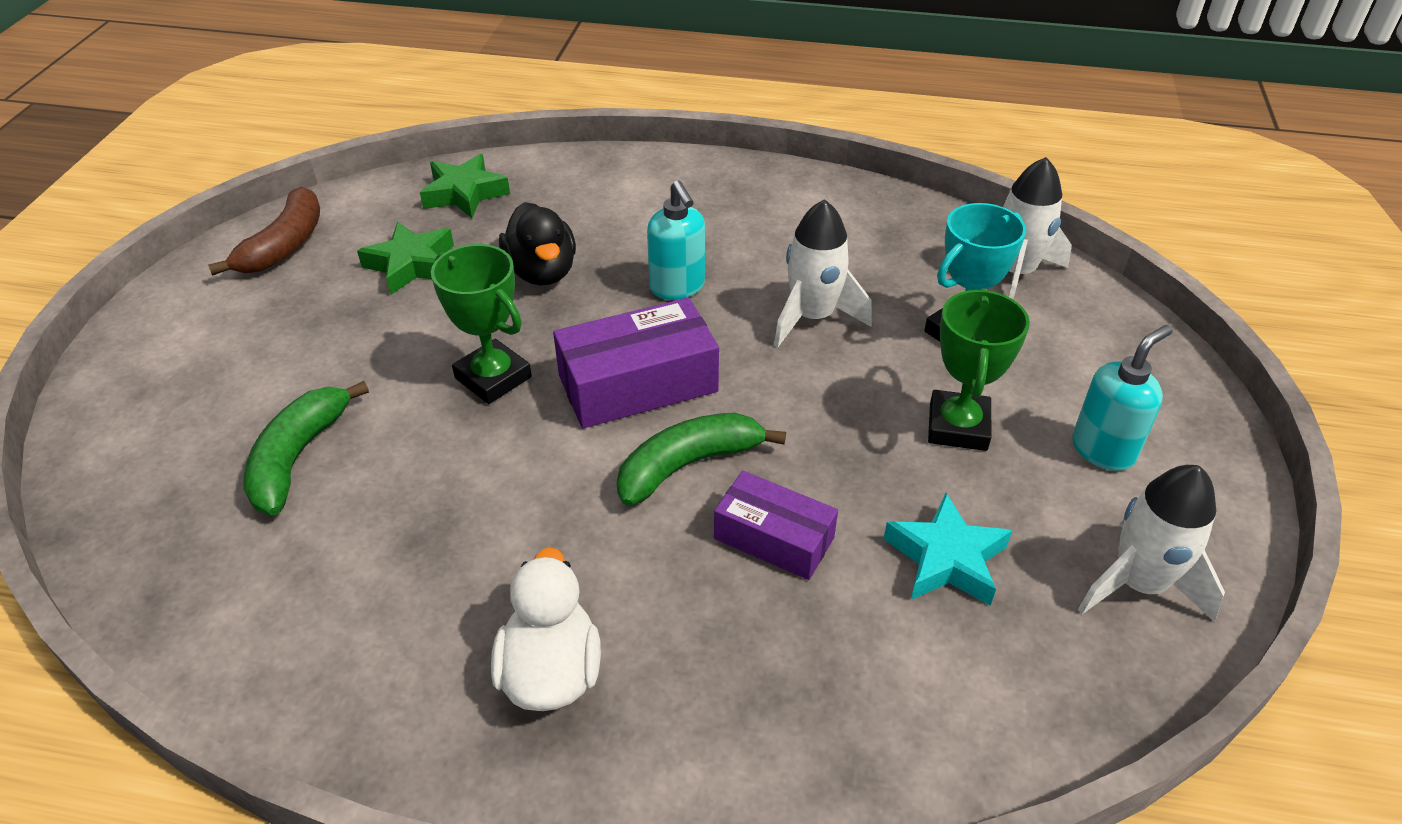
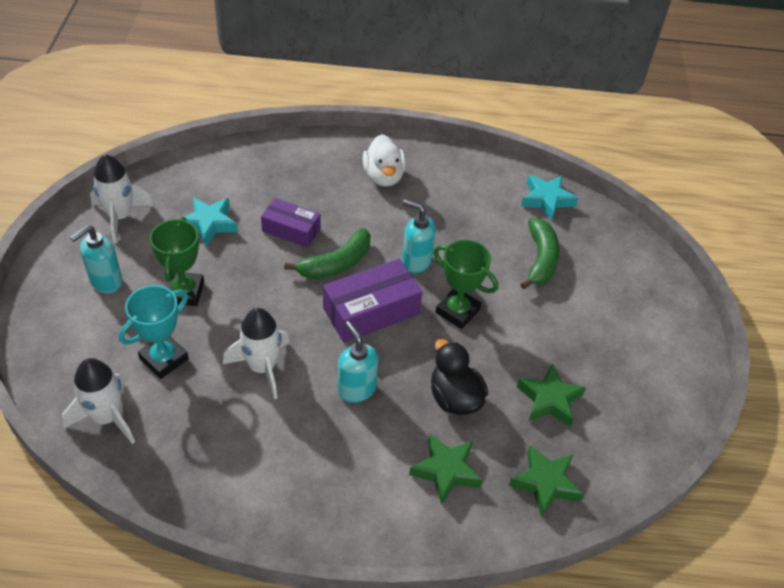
camera: 170 degrees right, 5 degrees up
(197, 589) = (546, 200): none -> turquoise star
(285, 245) = (649, 414): brown banana -> none
(537, 463) = (416, 261): none -> turquoise soap dispenser
(580, 208) = (446, 471): none -> green star

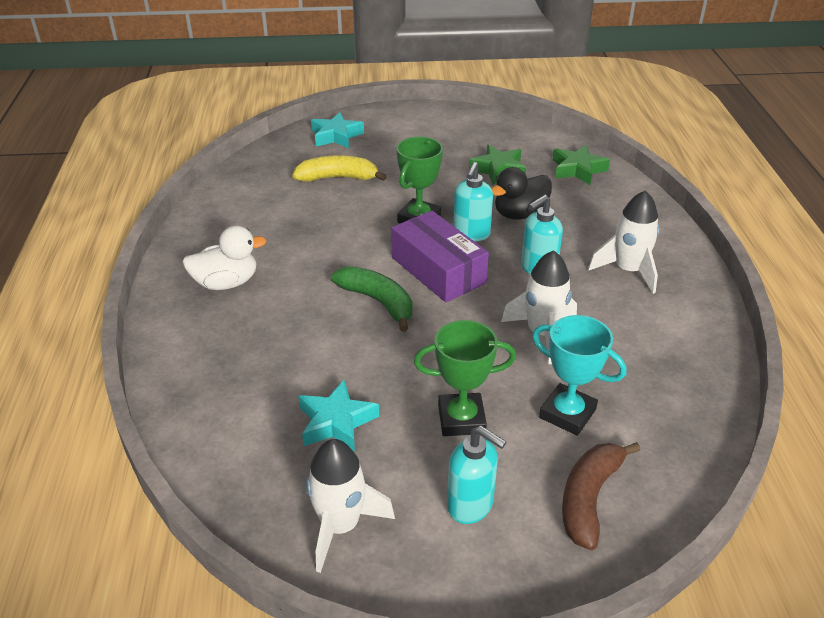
camera: 95 degrees left, 10 degrees down
(80, 348) = (589, 498): none -> brown banana
(107, 417) = (668, 442): white rocket -> white rocket (628, 271)
(291, 230) = (332, 344): purple box -> none
(416, 261) = (360, 248): turquoise soap dispenser -> turquoise soap dispenser (471, 234)
(446, 471) = (595, 214): green star -> none
(540, 259) = (338, 178): green banana -> yellow banana
(546, 200) = (253, 177): turquoise star -> turquoise star (336, 136)

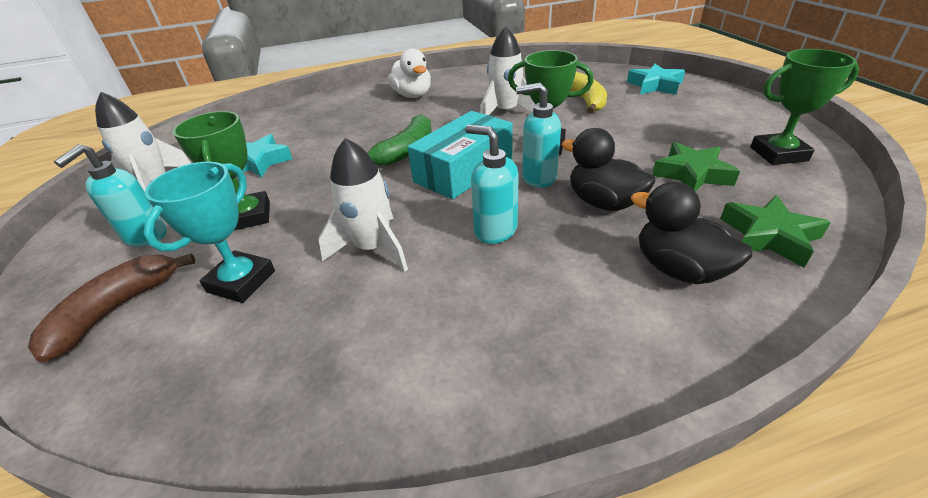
camera: 80 degrees right, 0 degrees up
(438, 270) = (463, 170): purple box -> turquoise box
(488, 131) = (778, 154): none -> green trophy
(589, 498) = (116, 310): brown banana -> brown banana turned 75 degrees counterclockwise
(600, 208) = (678, 269): none -> black duck
(628, 271) = (528, 312): white rocket -> white rocket (505, 112)

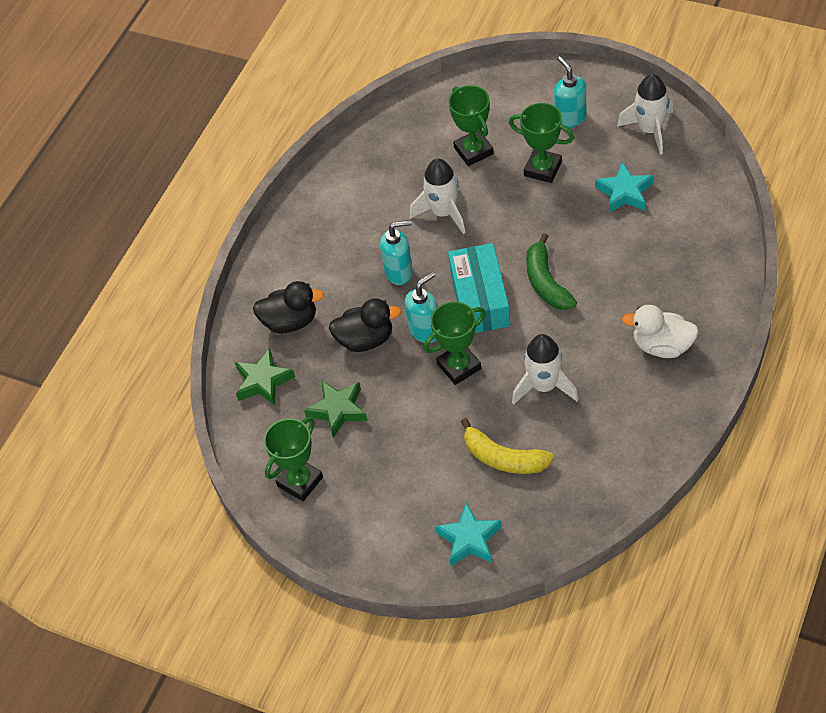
camera: 135 degrees right, 15 degrees up
(116, 310) = (501, 101): brown banana -> none
(241, 281) = (473, 151): turquoise trophy -> green trophy

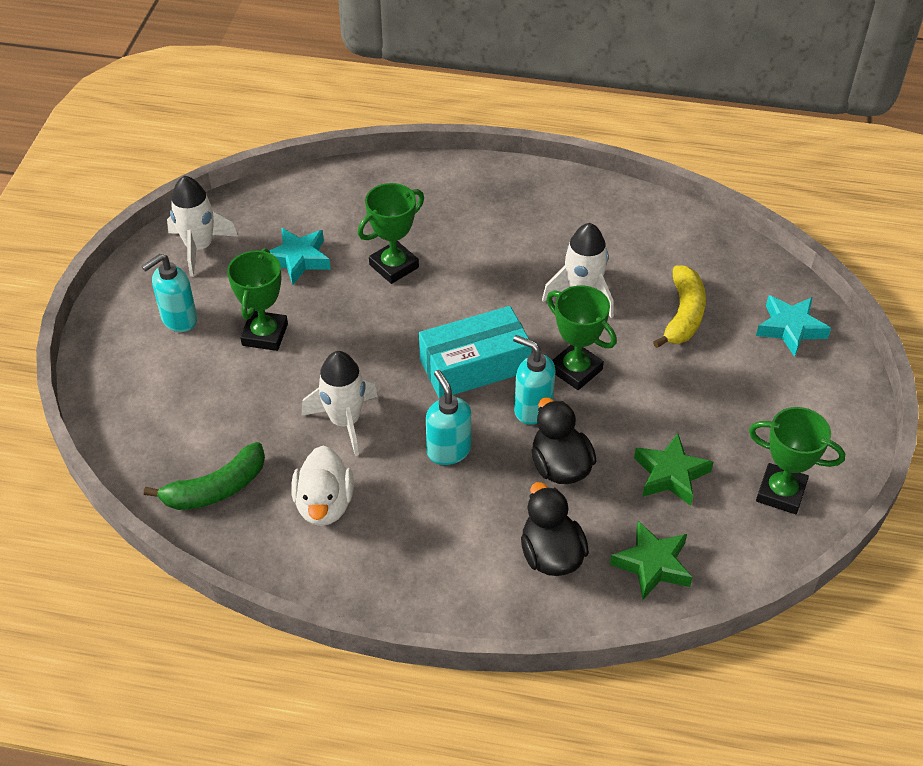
camera: 110 degrees left, 5 degrees down
(473, 151) = (237, 406): green trophy -> green trophy (394, 266)
(546, 282) = (440, 310): green banana -> green banana (216, 489)
(662, 346) = (507, 211): white duck -> white duck (324, 504)

